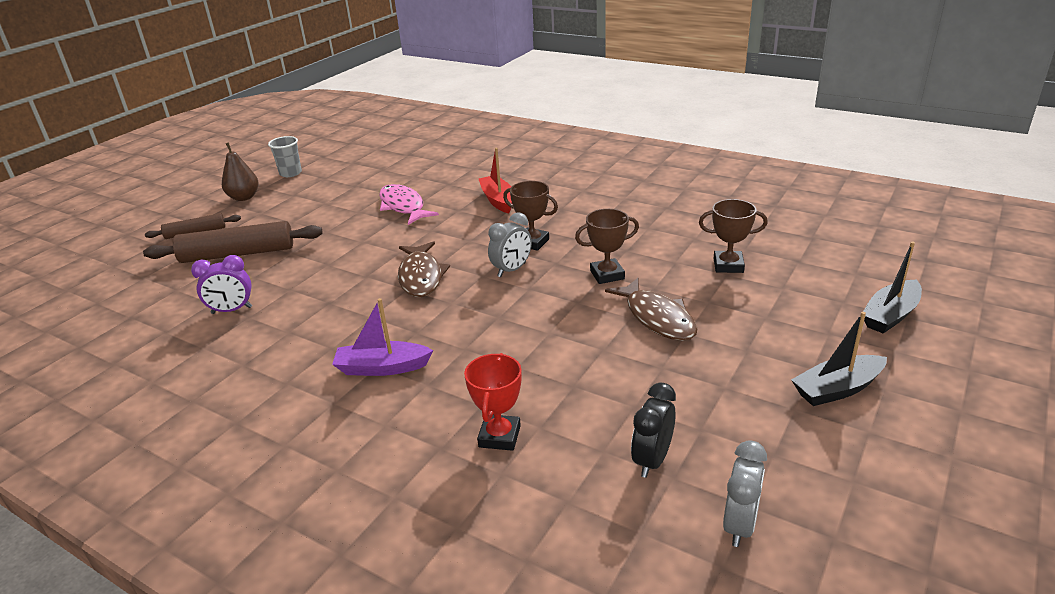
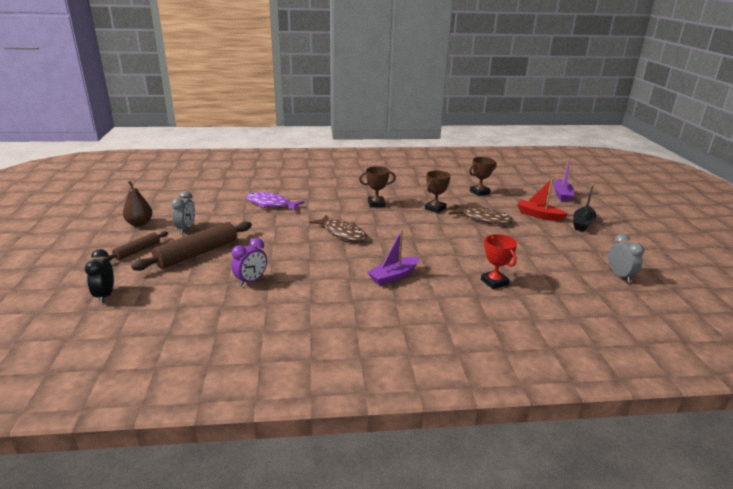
camera: 40 degrees left, 5 degrees down
(290, 173) = (152, 203): grey cup -> none
(403, 206) = (270, 204): pink fish -> purple fish
(498, 200) = (324, 189): red boat -> red boat (539, 215)
(511, 270) = (386, 218): grey clock -> grey clock (186, 229)
(652, 460) = (562, 268): black clock -> black clock (105, 295)
(890, 315) = (562, 195): black boat -> purple boat

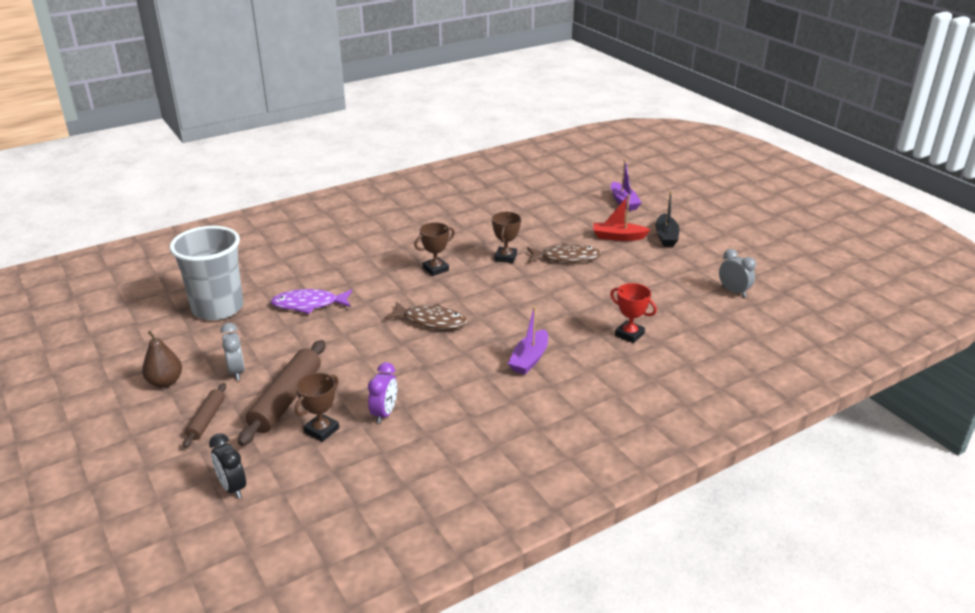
camera: 25 degrees left, 5 degrees up
(214, 193) = (218, 308): none -> grey cup
(479, 192) = (537, 221): brown trophy -> brown trophy (321, 430)

